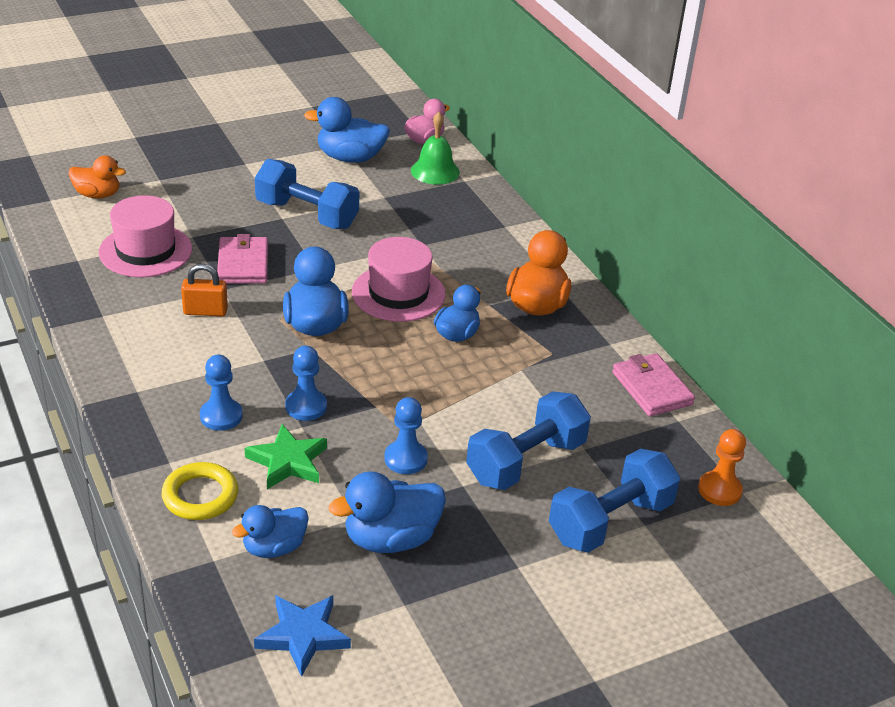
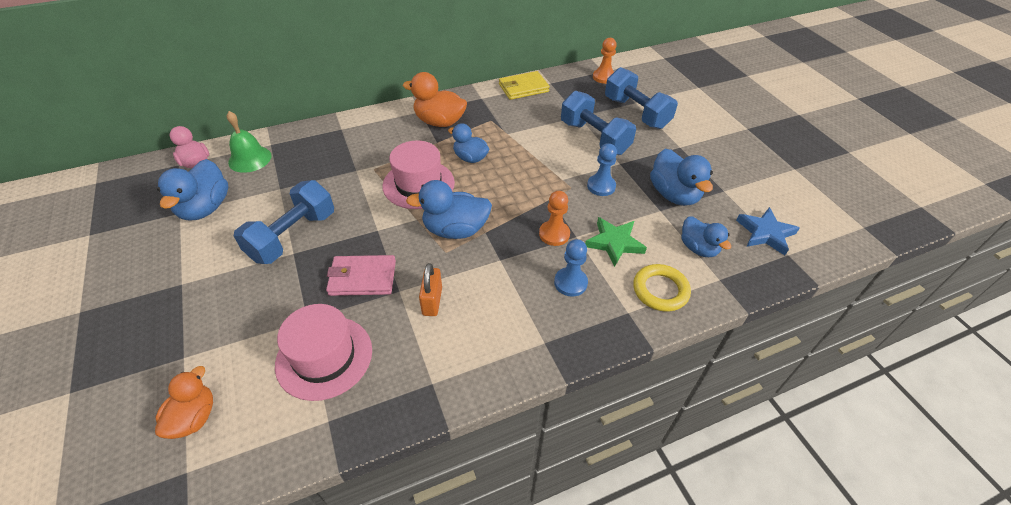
camera: 85 degrees left, 10 degrees up
(306, 406) = (554, 234): blue pawn -> orange pawn
(652, 388) = (523, 88): pink wallet -> yellow wallet

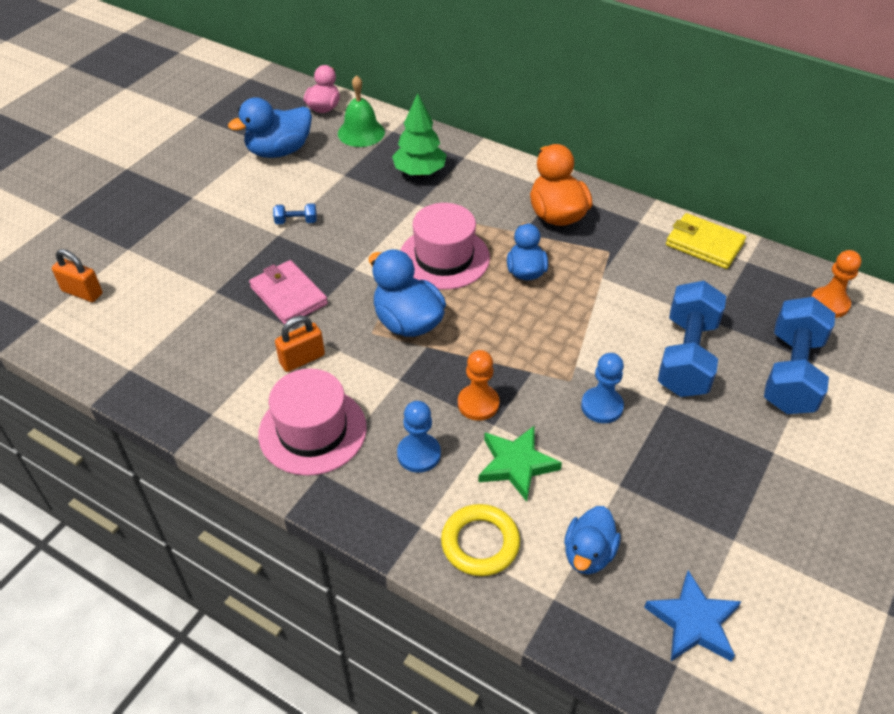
camera: 55 degrees right, 0 degrees up
(194, 417) = (82, 292): orange duck -> orange padlock
(293, 236) = (296, 221): blue dumbbell -> blue dumbbell, size x0.41
(324, 357) = (187, 327): pink hat -> pink hat (312, 431)
(328, 153) = (419, 172): none -> green tree
(674, 195) = (664, 486): blue duck -> none

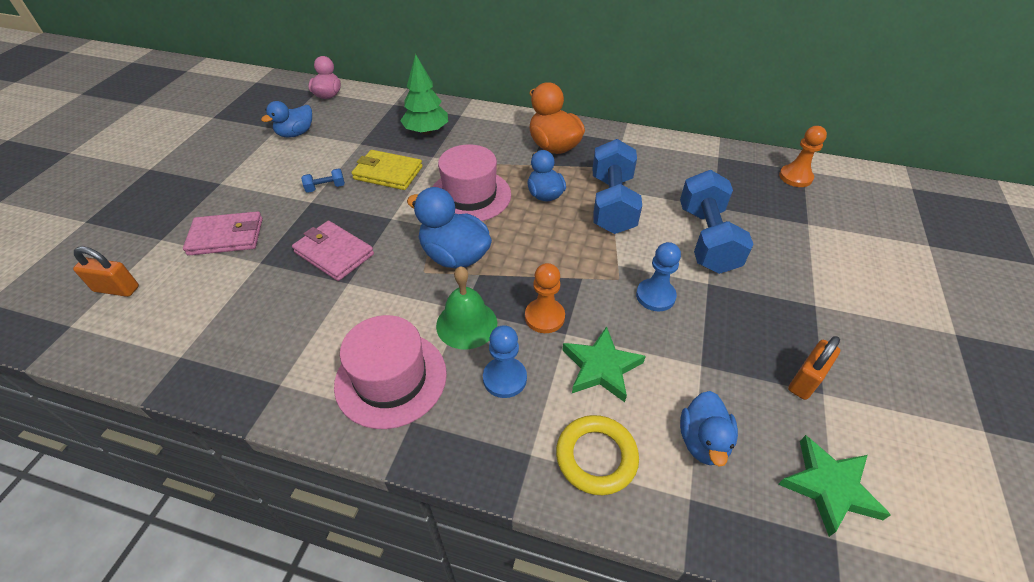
camera: 15 degrees left, 0 degrees up
(189, 258) = (226, 236): none -> pink wallet
(279, 151) = (296, 133): blue duck -> blue duck, size x0.66
(302, 359) = (362, 310): orange padlock -> orange padlock (805, 380)
(361, 132) = (366, 109): green bell -> green bell (466, 324)
(693, 622) = (829, 487): blue star -> green star
(704, 244) = (679, 149): yellow wallet -> yellow wallet (388, 173)
(791, 373) = (795, 236): blue dumbbell -> blue dumbbell (612, 204)

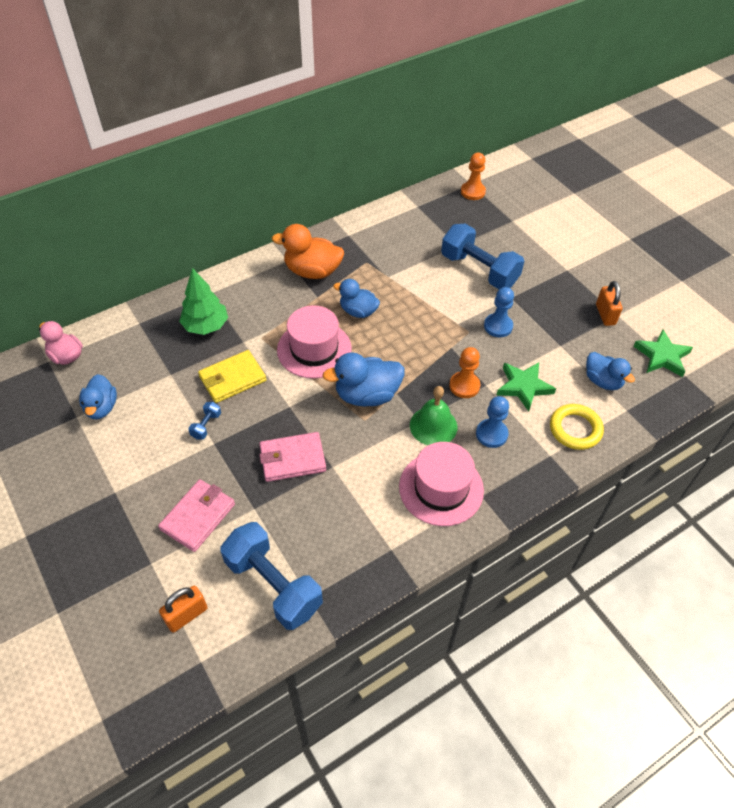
camera: 50 degrees left, 5 degrees up
(612, 204) = (404, 287): blue dumbbell -> blue dumbbell (273, 585)

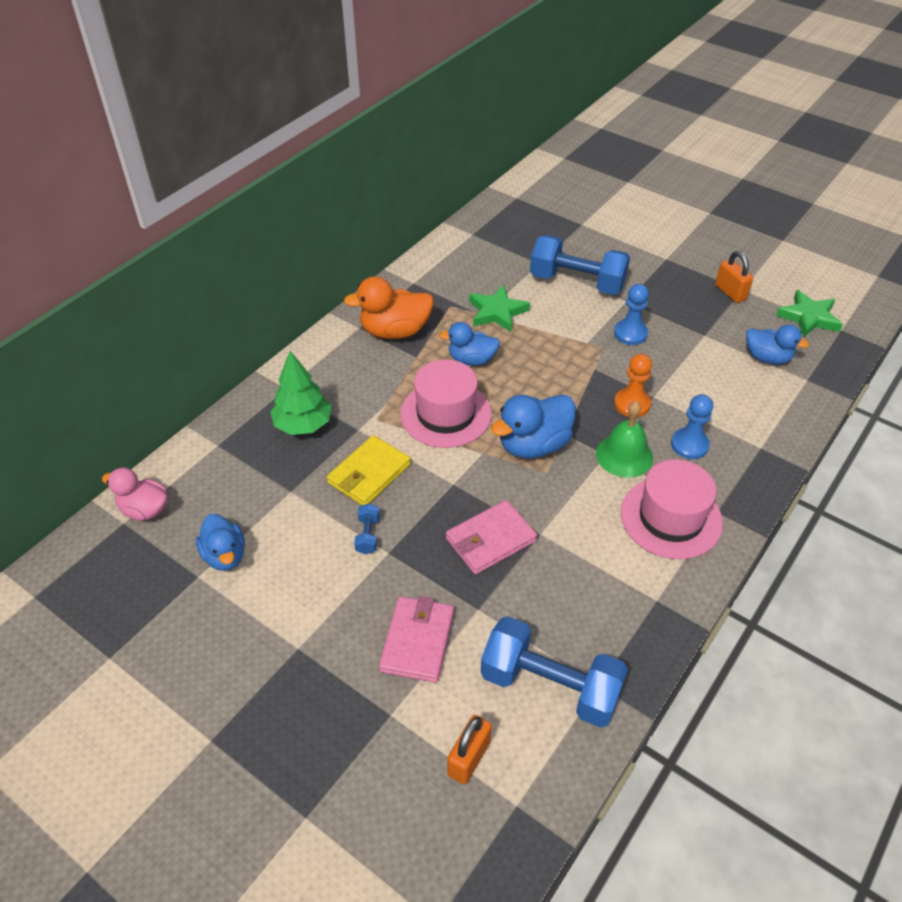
camera: 20 degrees left, 5 degrees down
(472, 192) = (523, 205): orange pawn -> none
(523, 387) = (693, 387): green star -> green star (497, 312)
(575, 429) = (769, 414): yellow ring -> none

